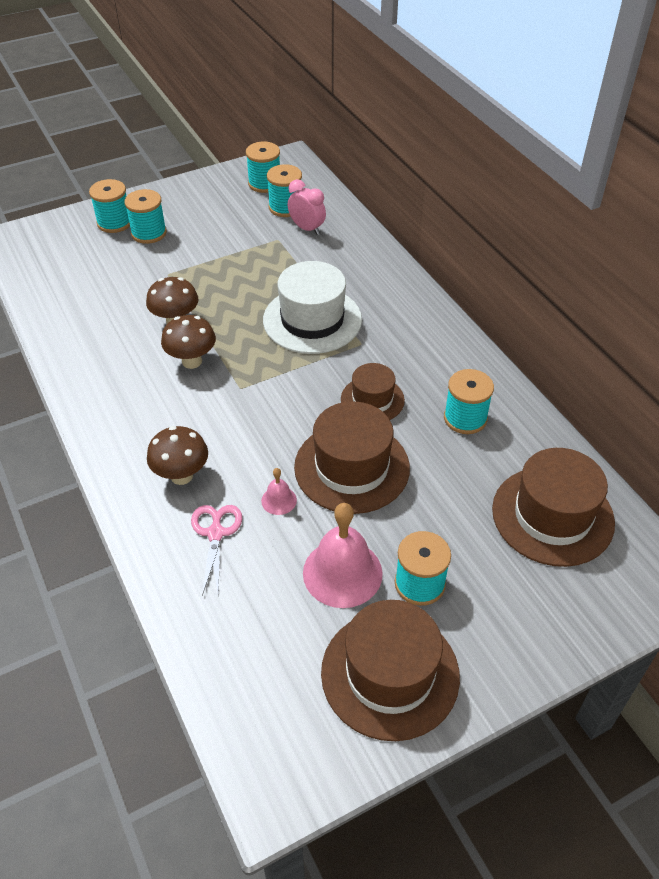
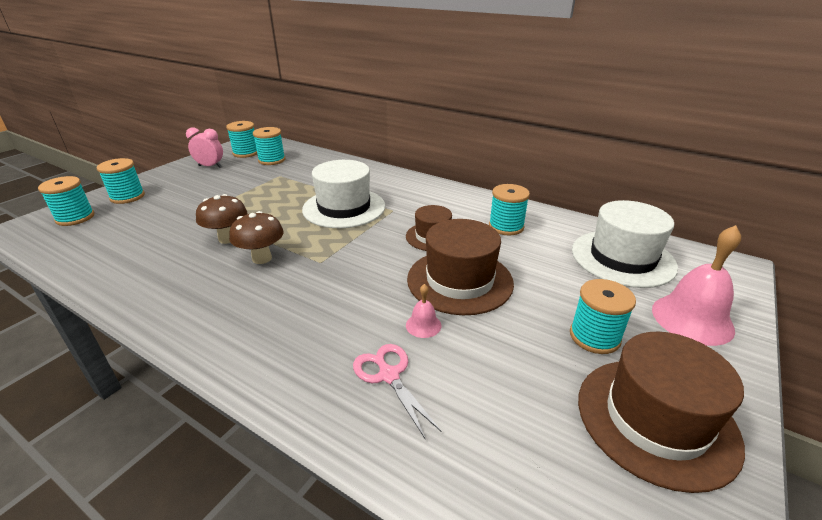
camera: 30 degrees left, 15 degrees down
(149, 233) = (165, 195): turquoise spool -> turquoise spool (75, 218)
(181, 475) = (315, 342): brown mushroom -> none
(307, 229) = (297, 166): pink clock -> pink clock (210, 166)
(342, 573) = (530, 356): pink bell -> pink bell (692, 319)
(552, 515) = (622, 258): brown hat -> white hat

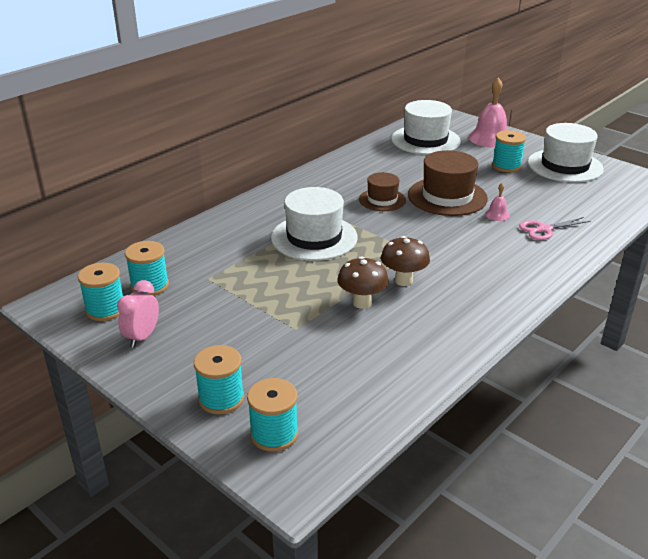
camera: 80 degrees left, 0 degrees up
(506, 226) = (373, 169): turquoise spool -> none
(656, 419) = (565, 166): brown hat -> white hat

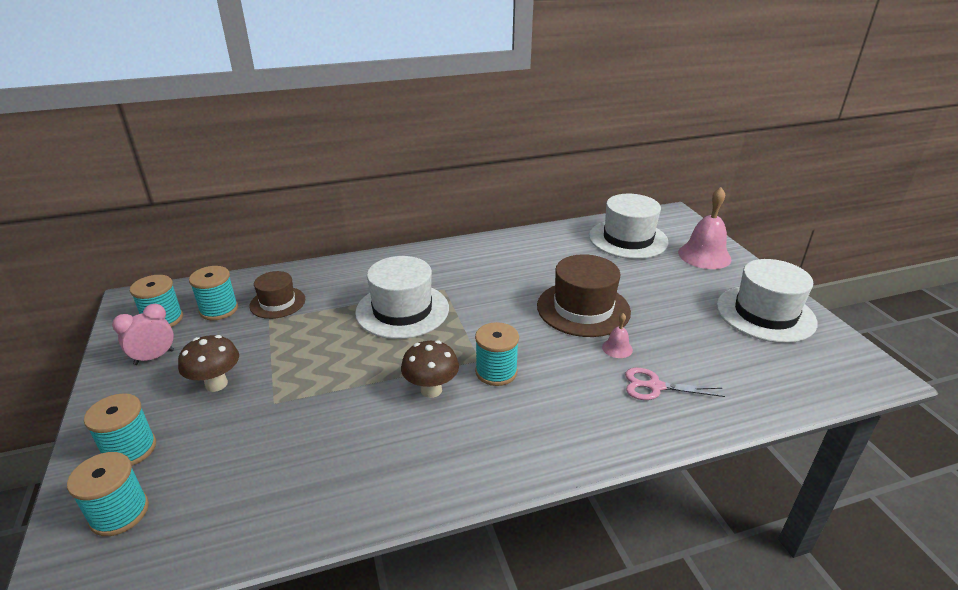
camera: 30 degrees right, 0 degrees up
(362, 303) = (363, 399): brown mushroom -> brown mushroom (216, 384)
(382, 200) = (511, 291): brown hat -> brown hat (277, 302)
(506, 166) = (690, 293): turquoise spool -> turquoise spool (496, 372)

